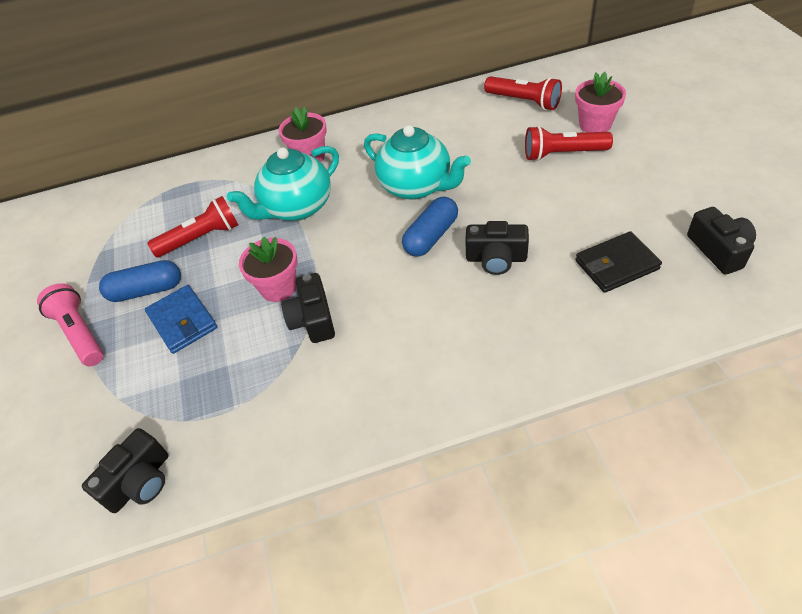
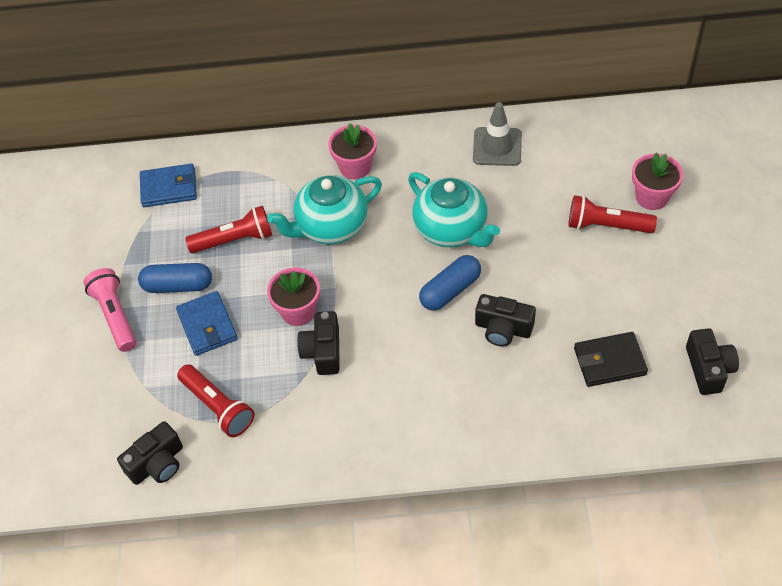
camera: 10 degrees right, 5 degrees up
(129, 208) = (169, 188): none -> blue wallet
(438, 116) = (497, 147): none -> grey traffic cone
(524, 101) = (590, 149): red flashlight -> red flashlight (218, 407)

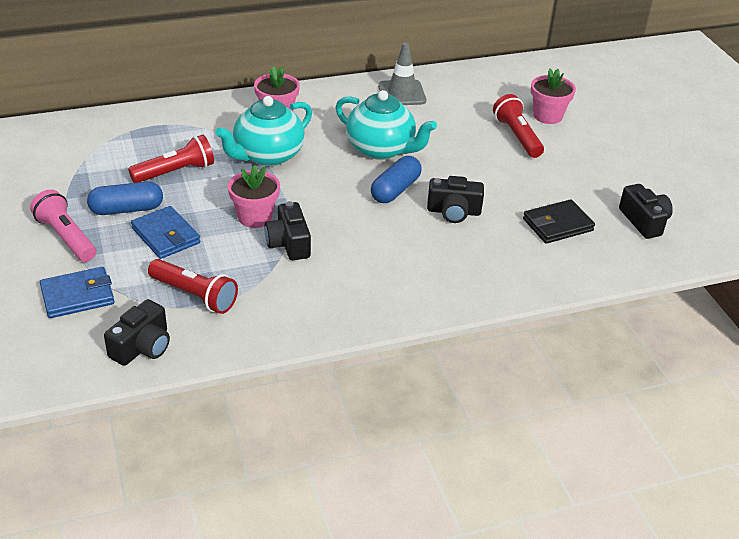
camera: 20 degrees left, 15 degrees down
(169, 188) = (98, 141): blue wallet -> blue wallet (77, 296)
(606, 226) = (517, 136): red flashlight -> red flashlight turned 75 degrees clockwise

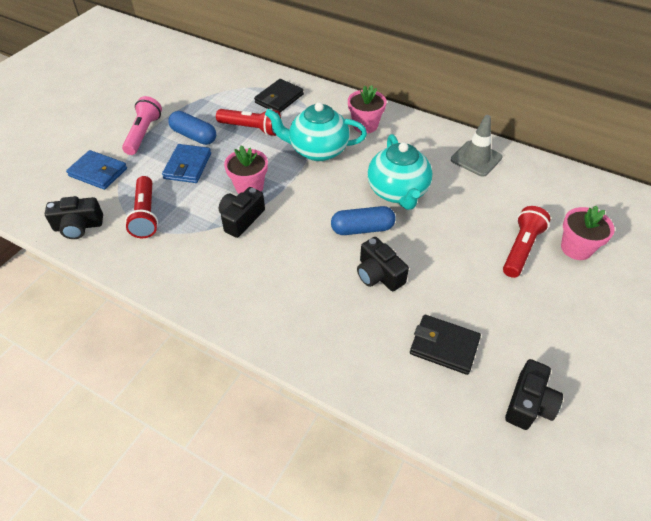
camera: 50 degrees right, 10 degrees up
(160, 134) = (279, 99): none -> black wallet

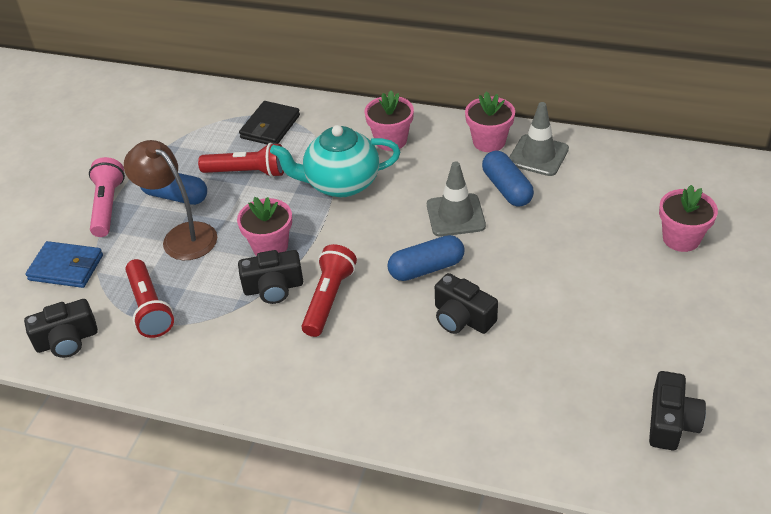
camera: 10 degrees left, 5 degrees down
(188, 166) = (181, 236): blue wallet -> brown lamp
(241, 219) = (273, 288): black camera -> black camera turned 120 degrees counterclockwise
(397, 192) = (455, 215): turquoise teapot -> grey traffic cone
(440, 140) = (489, 142): none -> pink flower pot
(444, 179) = (507, 188): none -> blue capsule
(444, 346) = (561, 382): black wallet -> none
(521, 249) = (619, 252): red flashlight -> red flashlight (328, 299)

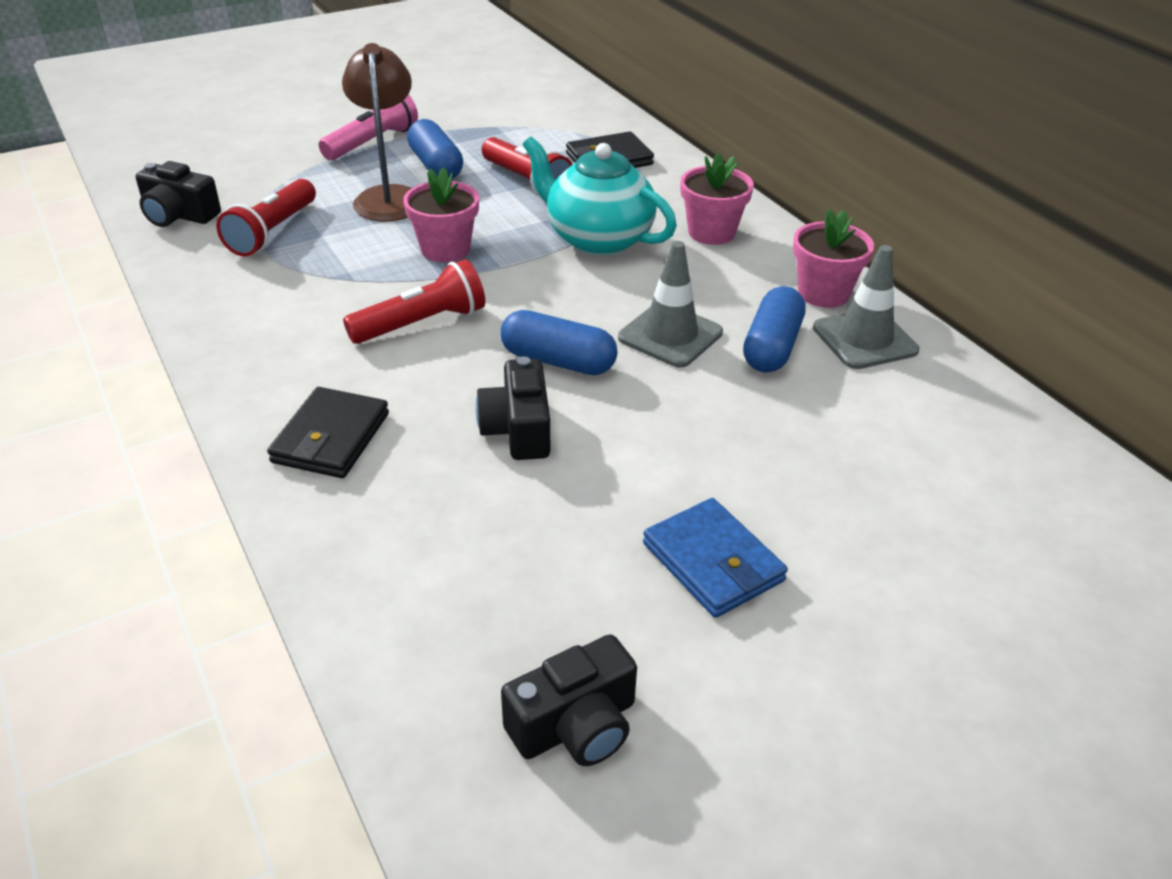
camera: 40 degrees right, 5 degrees down
(66, 267) = (268, 166): blue wallet -> blue wallet (713, 562)
(273, 288) = (391, 282): black camera -> none
(385, 393) = (331, 438): none -> black wallet
(681, 238) = (927, 540): pink flower pot -> none

